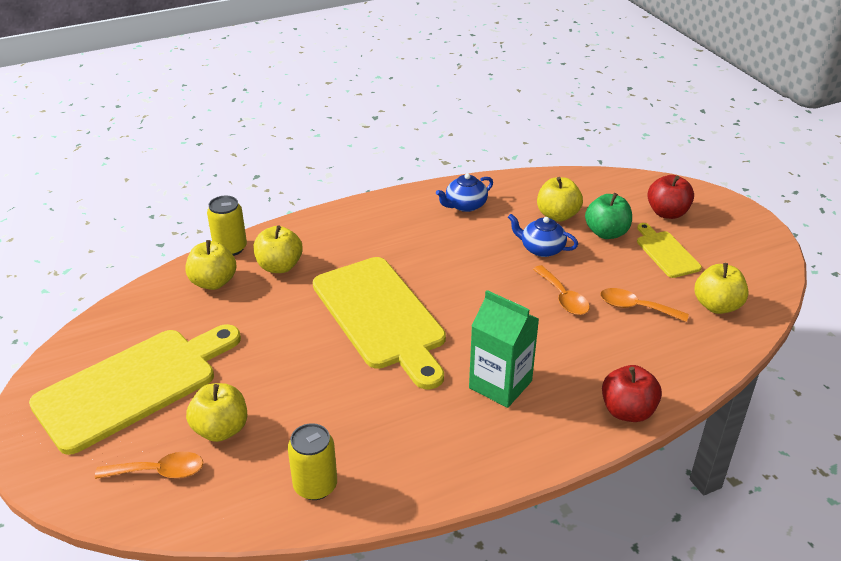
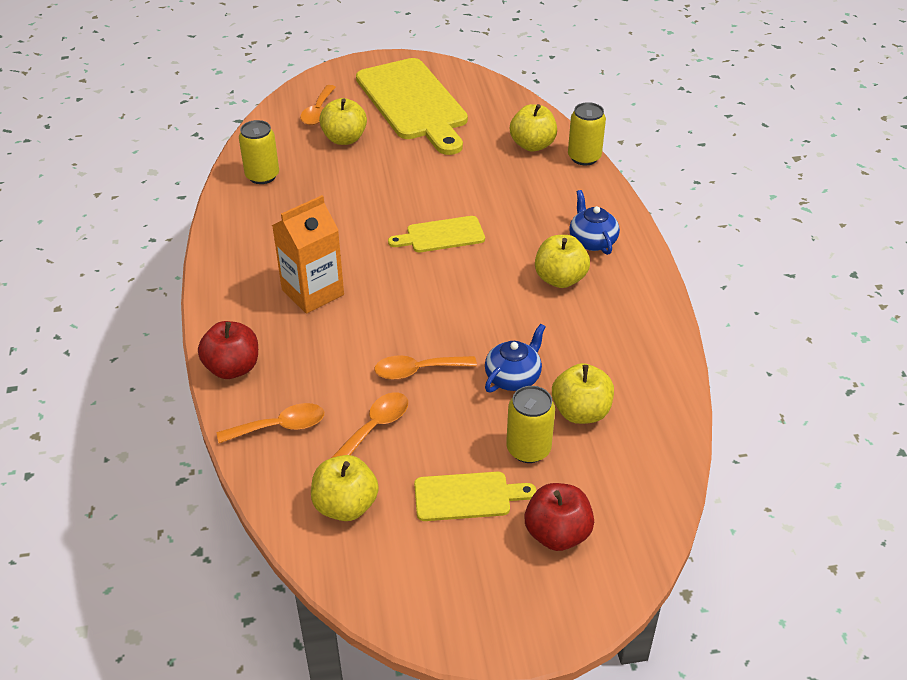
camera: 105 degrees right, 5 degrees up
(279, 266) = (544, 183): yellow apple -> yellow apple (560, 279)
(381, 317) = (441, 235): yellow cutting board -> yellow cutting board, size x0.48
(465, 205) = (623, 332): blue teapot -> blue teapot (592, 241)
(500, 384) = (313, 292): green carton -> orange carton
(606, 233) = (528, 449): green apple -> yellow can
(671, 360) = (280, 427): none -> orange spoon

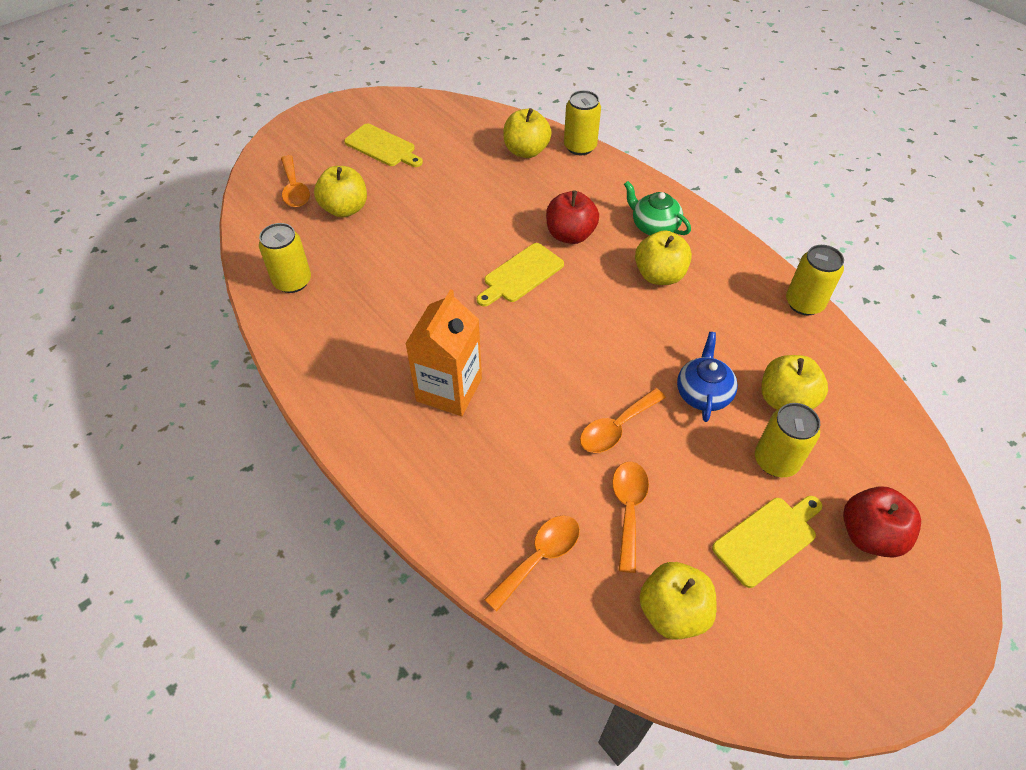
camera: 30 degrees left, 10 degrees up
(232, 368) = (437, 515): red apple -> red apple (570, 235)
(413, 103) = (382, 147): yellow cutting board -> yellow cutting board, size x0.48
(592, 241) = (654, 226): blue teapot -> green teapot
(674, 350) = (804, 303): none -> yellow can

